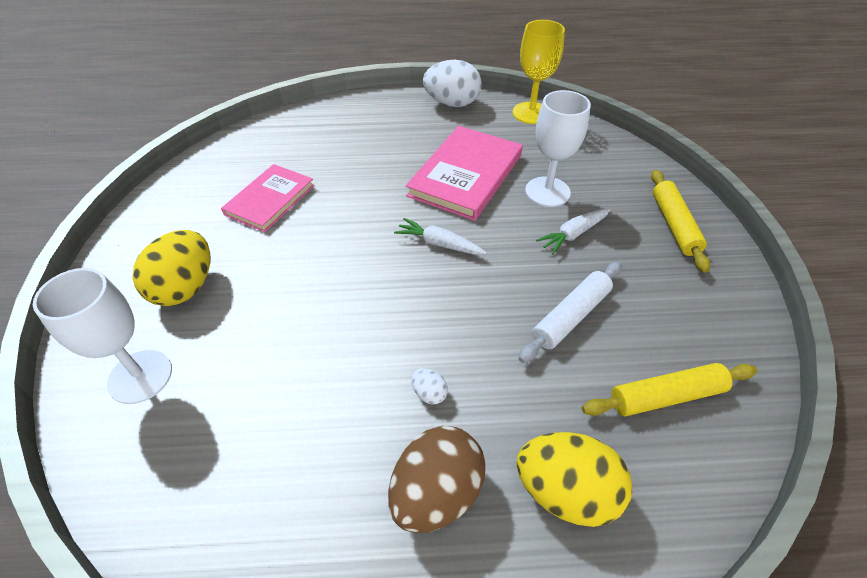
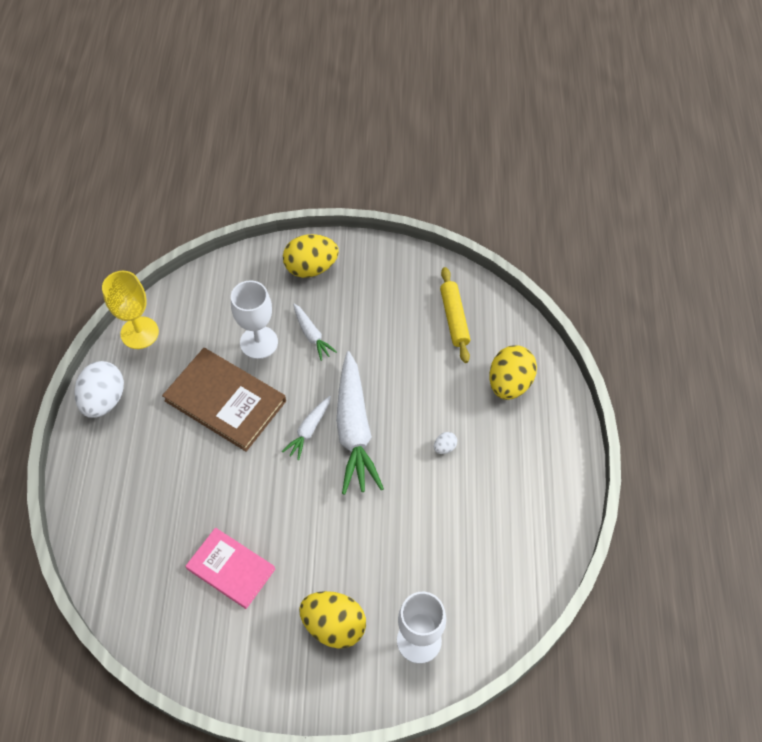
camera: 85 degrees left, 10 degrees up
(436, 492) = (508, 448): brown egg -> none
(444, 286) = (354, 430): none -> white carrot
(466, 175) = (225, 401): pink book -> brown book
(570, 316) = (390, 354): white rolling pin -> none
(674, 225) = (311, 268): yellow rolling pin -> yellow egg

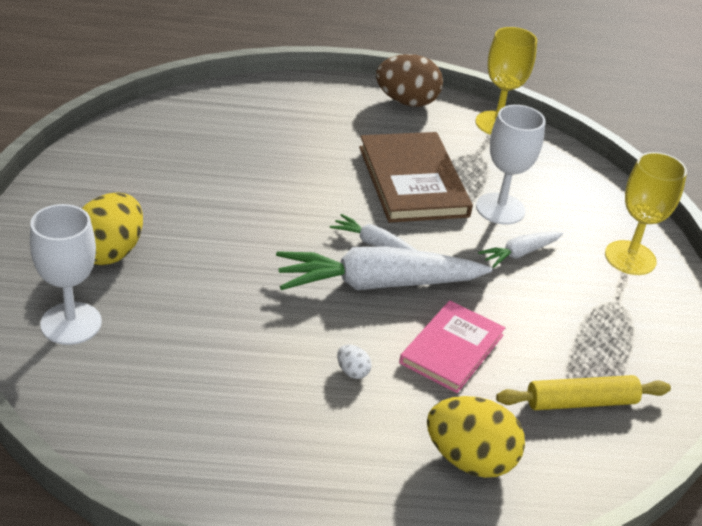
camera: 85 degrees right, 20 degrees down
(104, 400) = (406, 102): white egg -> brown egg
(225, 401) = (413, 181): brown book -> brown book turned 45 degrees counterclockwise
(231, 569) = (196, 179): pink book -> pink book (451, 349)
(311, 268) = (630, 258): yellow egg -> yellow goblet

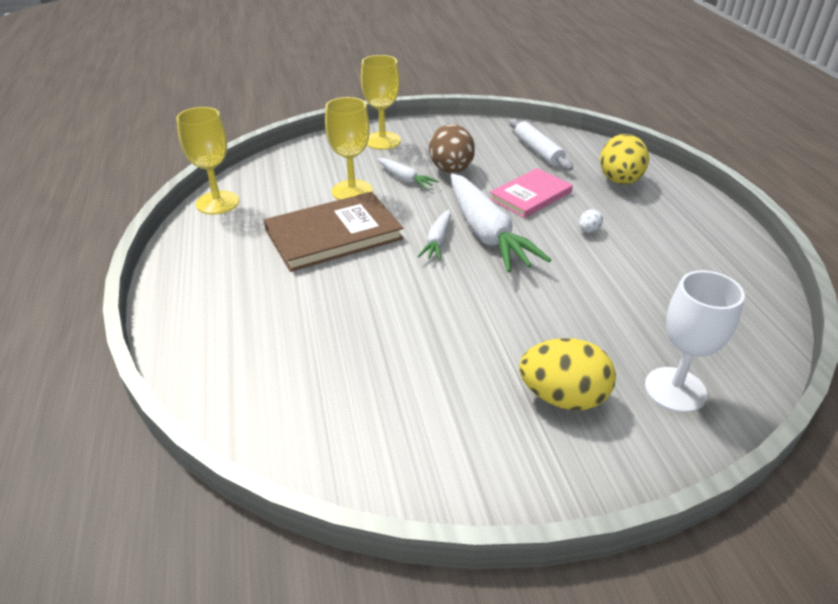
camera: 100 degrees left, 0 degrees up
(406, 102) = (189, 255): brown egg -> brown egg (451, 170)
(451, 349) = (530, 196): pink book -> pink book turned 60 degrees counterclockwise
(500, 209) = (352, 191): white goblet -> yellow goblet
(581, 402) = (538, 151): yellow rolling pin -> white rolling pin

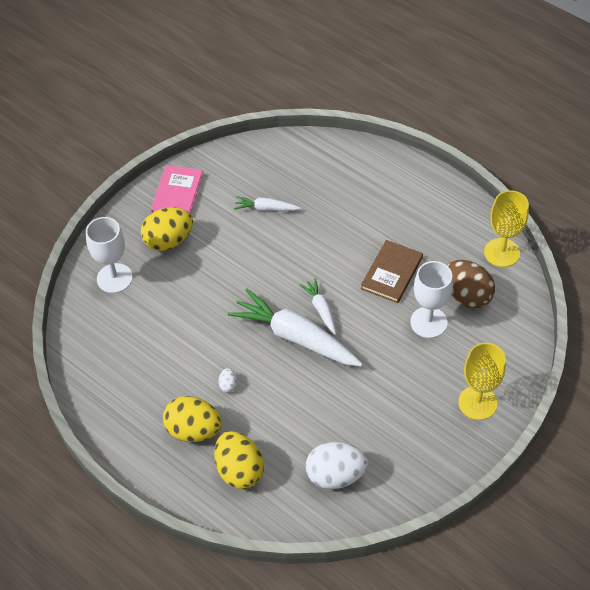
camera: 145 degrees right, 15 degrees up
(333, 235) = (392, 273): brown book -> brown book, size x0.66
(352, 191) = (428, 322): yellow goblet -> white goblet
(405, 179) = (405, 361): white carrot -> white carrot (266, 208)
(451, 170) = (382, 397): brown egg -> brown egg (467, 295)
(530, 196) = (296, 402): pink book -> pink book (177, 194)
(538, 151) = (335, 475): white rolling pin -> white egg
(648, 217) = (194, 430): none -> yellow egg

